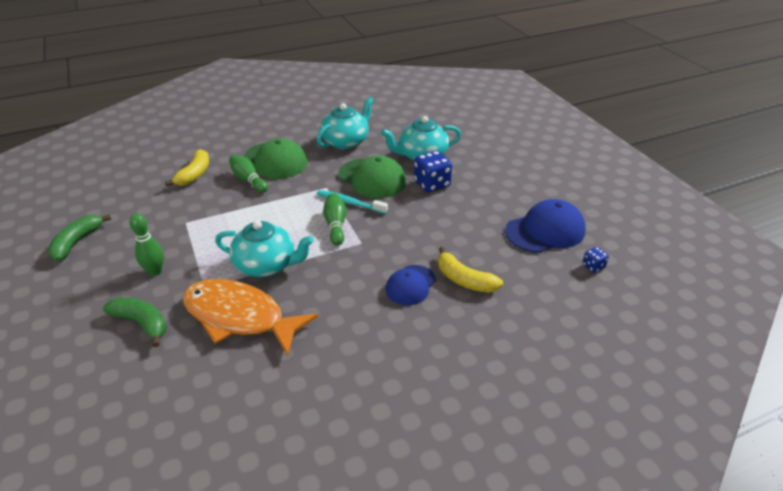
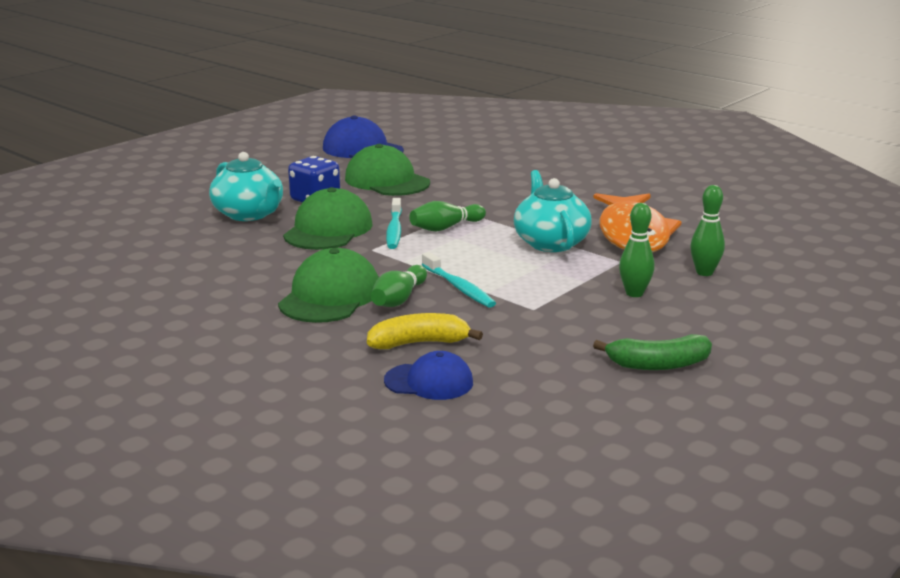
camera: 115 degrees left, 15 degrees down
(142, 323) = (704, 272): green banana -> green bowling pin
(241, 204) = (459, 287): none -> turquoise toothbrush
(346, 141) = (237, 263): turquoise teapot -> none
(410, 285) = (502, 183): blue cap -> blue cap (429, 382)
(454, 224) = (387, 181): none -> green cap
(464, 280) = (470, 167): yellow banana -> none
(593, 266) = (401, 133): blue dice -> none

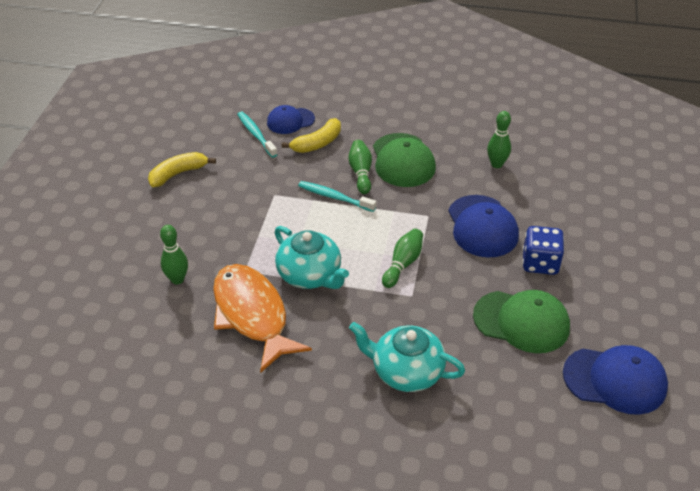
camera: 150 degrees right, 20 degrees up
(249, 214) = (559, 223): turquoise teapot -> turquoise teapot (406, 372)
(328, 229) = (482, 226): green cap -> blue cap
(394, 230) = (436, 245): turquoise toothbrush -> turquoise toothbrush (256, 134)
(634, 293) = (218, 234): green bowling pin -> green bowling pin (496, 164)
(658, 364) = (178, 174): green banana -> yellow banana

